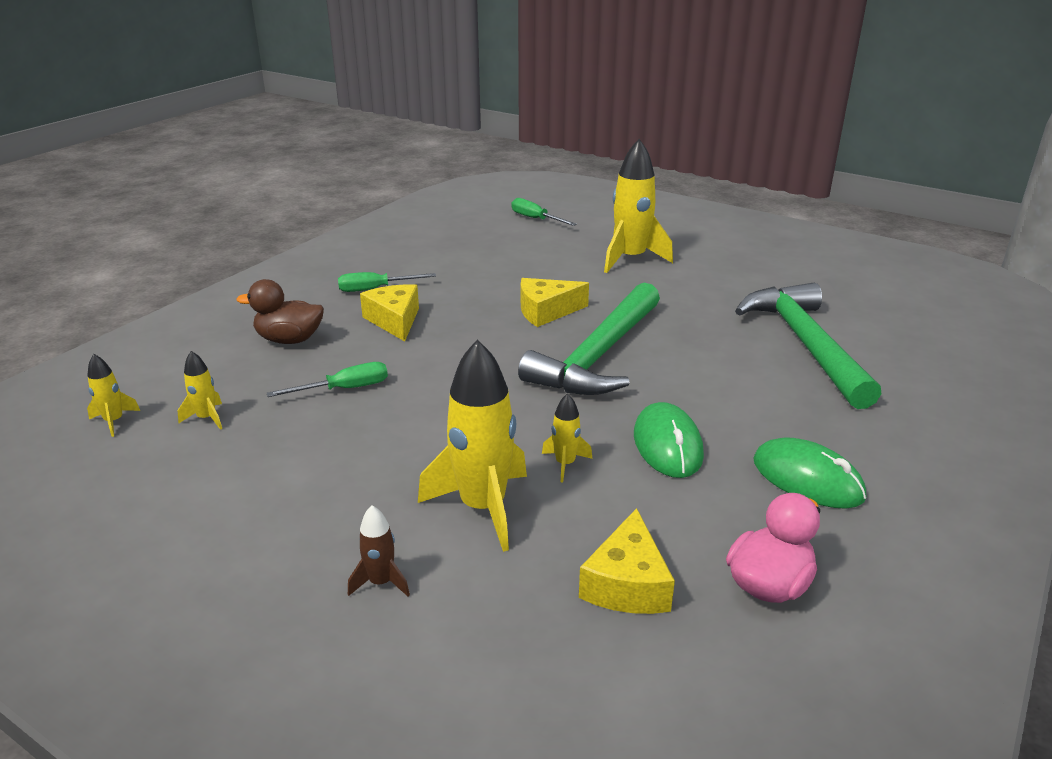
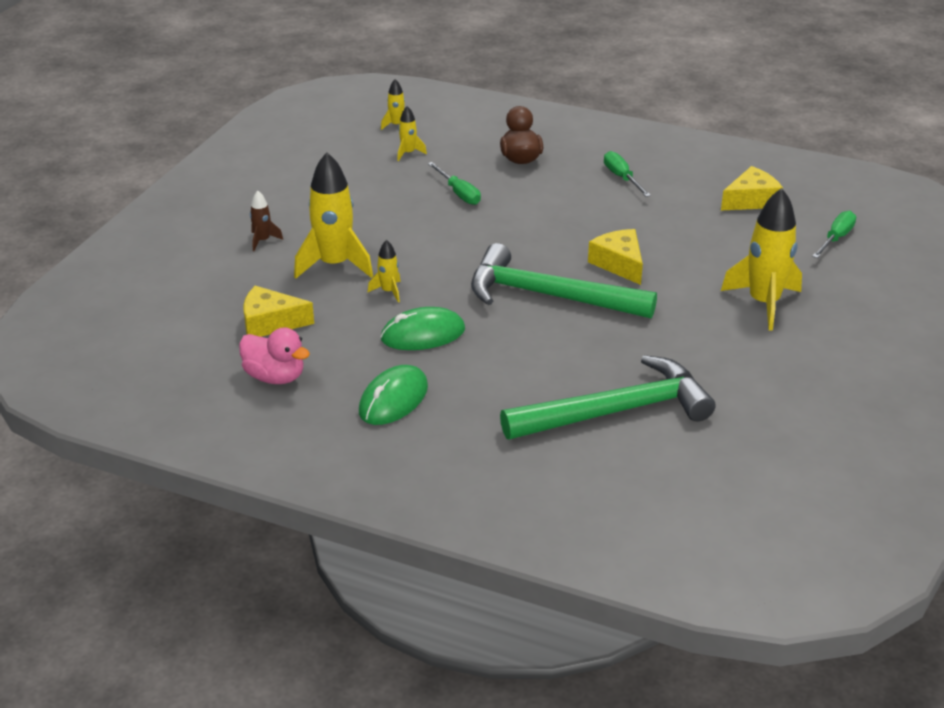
camera: 80 degrees right, 5 degrees up
(394, 320) = (569, 195): yellow cheese -> yellow cheese (751, 200)

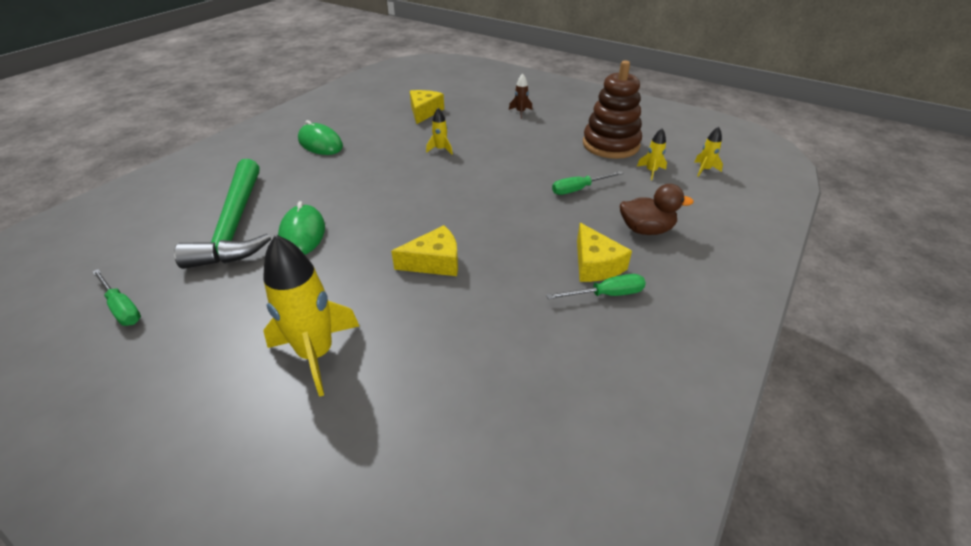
camera: 100 degrees right, 5 degrees up
(275, 377) = (369, 112): pink duck -> none
(334, 265) = (482, 133): yellow rocket -> none
(350, 175) = (610, 145): none -> brown stacking toy
(423, 334) = (382, 158): green mouse -> green mouse (302, 234)
(548, 296) = (402, 215): green hammer -> none
(751, 200) = (542, 407): yellow cheese -> yellow cheese (595, 264)
(836, 238) = (420, 484): green screwdriver -> green screwdriver (122, 308)

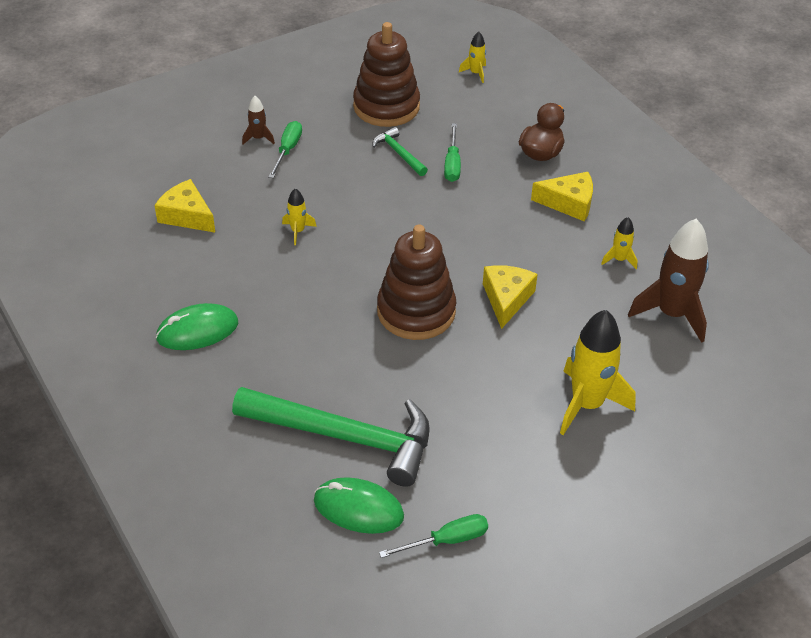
camera: 65 degrees left, 5 degrees up
(302, 234) = (399, 383): green mouse -> green mouse (358, 508)
(389, 219) = (416, 311): none -> brown stacking toy
(490, 388) = (671, 314): none -> brown rocket
(564, 163) = (399, 153): none -> green hammer
(606, 294) = (608, 213): green screwdriver -> green screwdriver (287, 150)
(651, 171) = (455, 105): yellow rocket -> yellow rocket (619, 259)

